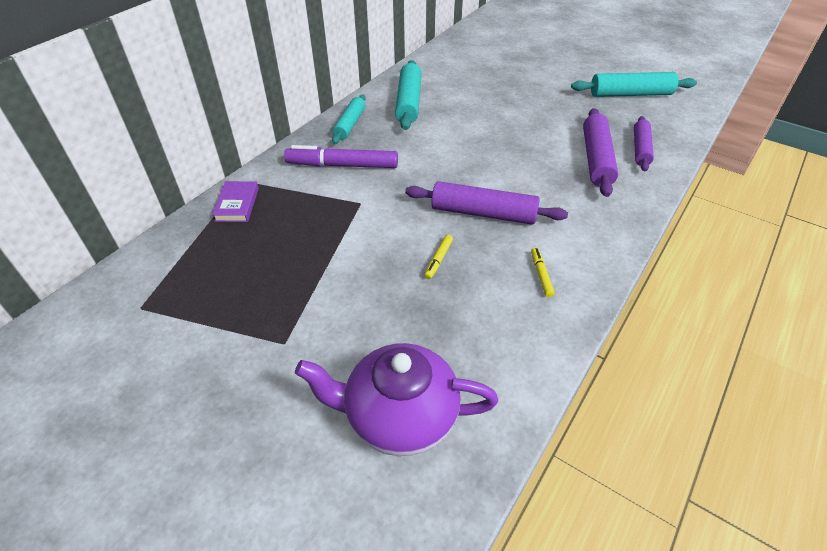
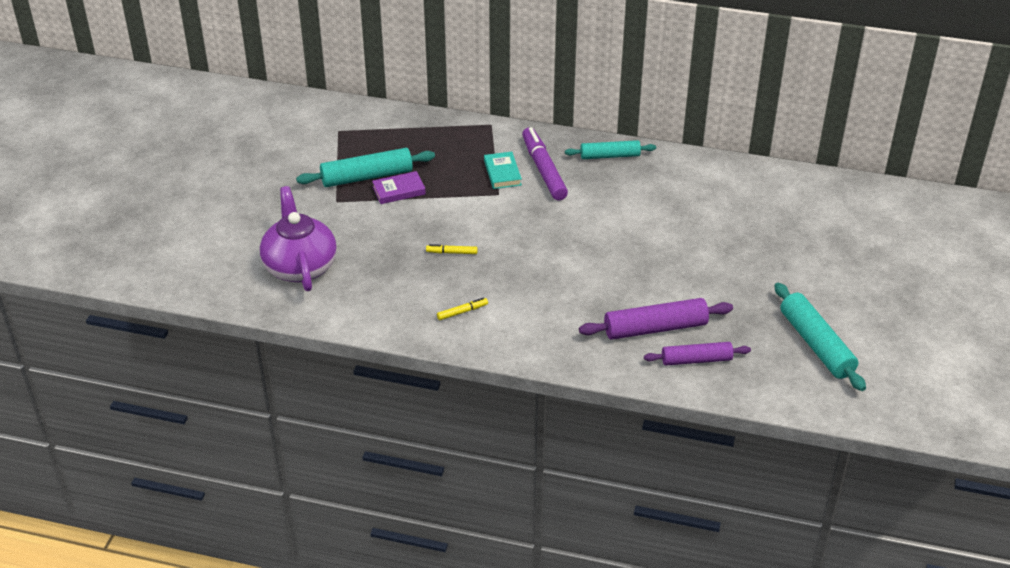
camera: 70 degrees right, 5 degrees down
(237, 204) = (460, 132): purple book -> purple book (399, 190)
(328, 192) = (502, 173): none -> turquoise book
(409, 102) = (676, 182): turquoise rolling pin -> turquoise rolling pin (367, 177)
(483, 213) = (523, 266): purple rolling pin -> none

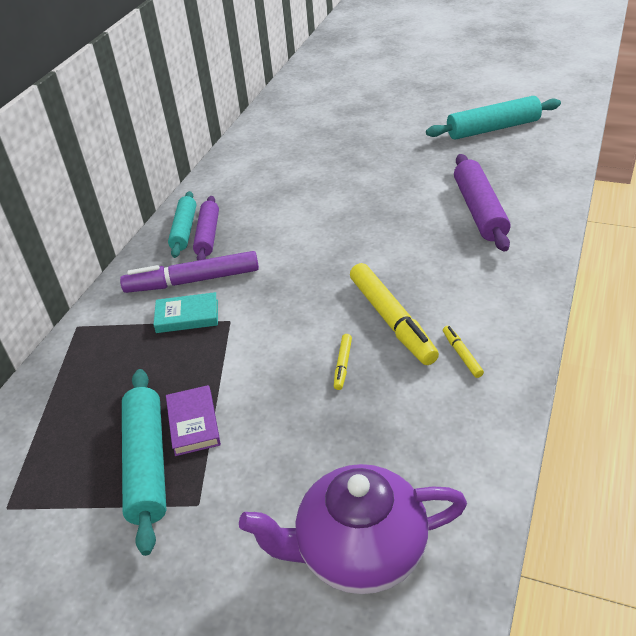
camera: 80 degrees left, 0 degrees up
(500, 275) = (391, 320): none -> yellow marker
(696, 360) = (523, 189): purple rolling pin -> purple rolling pin (207, 235)

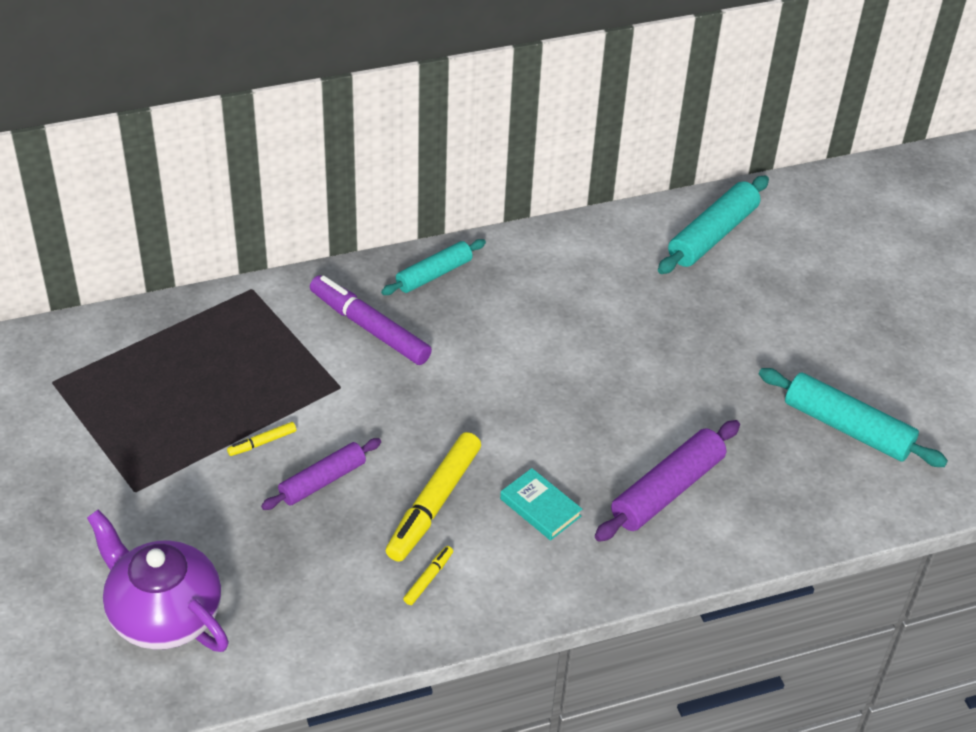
camera: 45 degrees right, 5 degrees up
(147, 464) = (148, 436): turquoise rolling pin -> turquoise rolling pin (713, 235)
(187, 316) = (322, 354): turquoise book -> turquoise book (540, 507)
(193, 423) = (208, 438): purple book -> none
(207, 235) = (441, 296): purple rolling pin -> purple rolling pin (322, 481)
(343, 365) = (348, 499): yellow marker -> yellow marker (262, 443)

